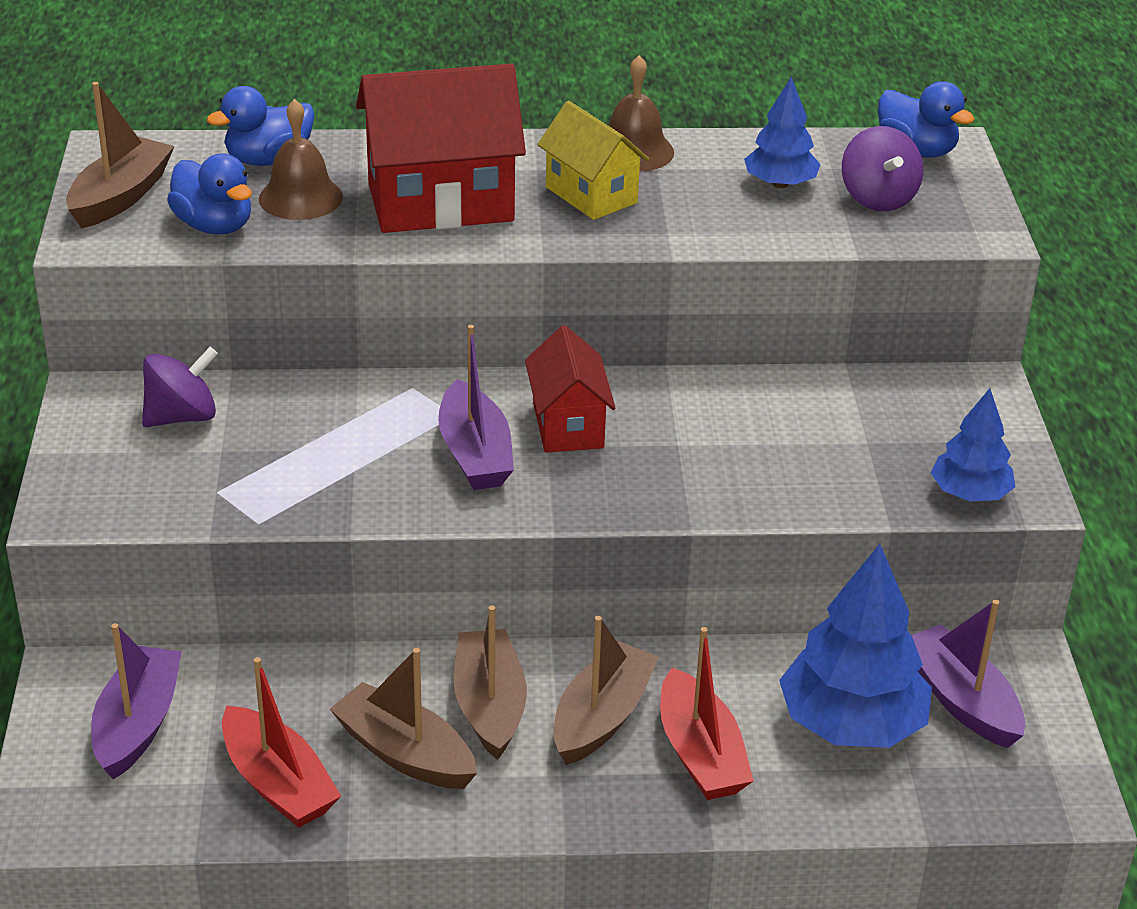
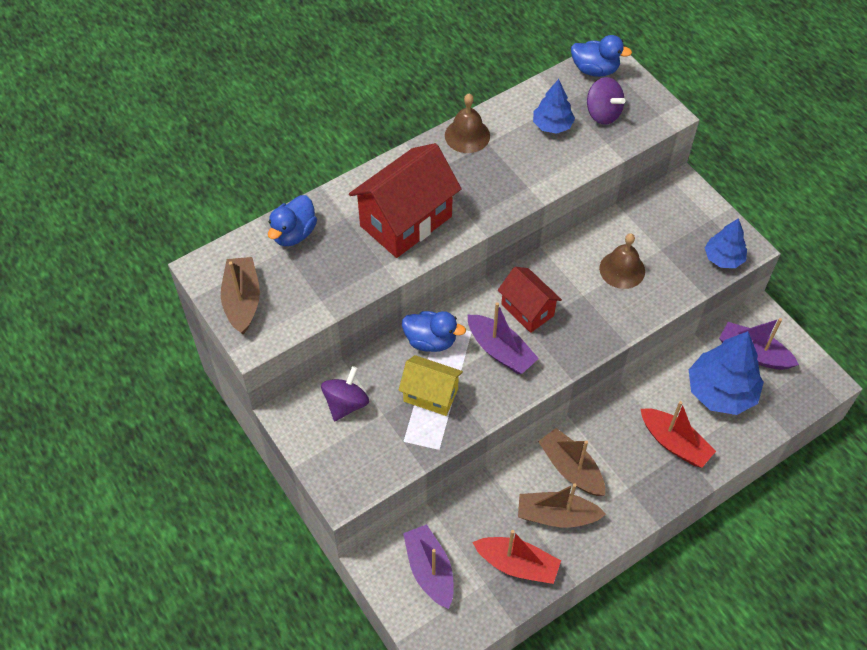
camera: 30 degrees left, 20 degrees up
(214, 226) = (310, 296): blue duck -> blue duck (431, 341)
(300, 197) = (334, 253): brown bell -> brown bell (622, 269)
(591, 195) = (472, 178): yellow house -> yellow house (430, 395)
(602, 717) = (621, 447): brown boat -> none

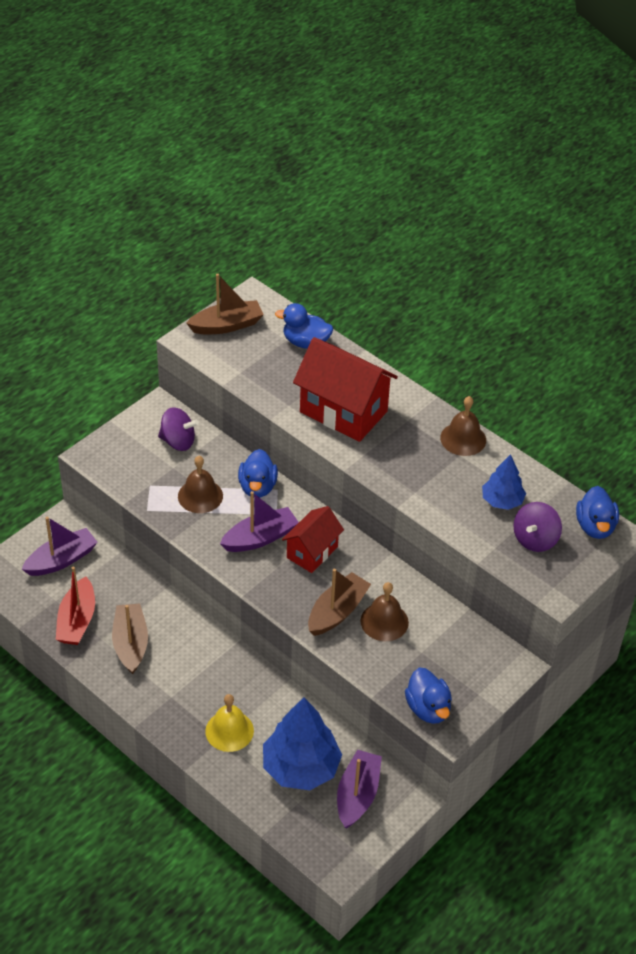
camera: 75 degrees right, 10 degrees down
(430, 395) = (200, 496): yellow house -> brown bell
(500, 351) = (260, 538): purple boat -> purple boat turned 150 degrees counterclockwise
(571, 468) = (182, 649): brown boat -> brown boat (337, 612)
(674, 443) = (229, 731): red boat -> yellow bell
(723, 258) = (428, 708): blue tree -> blue duck

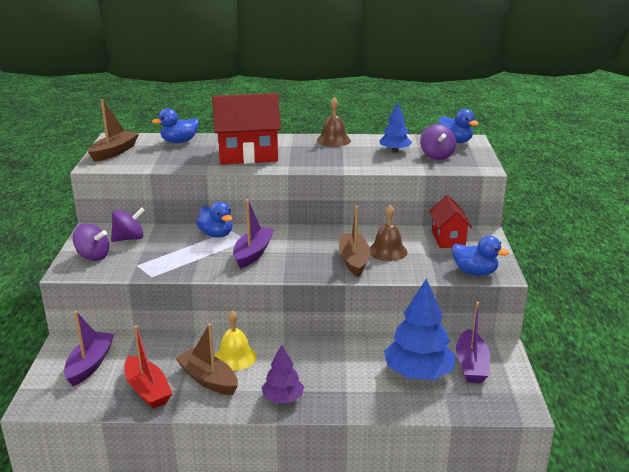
camera: 40 degrees left, 20 degrees down
(126, 448) = (93, 256): none -> purple spinning top
(165, 707) = (283, 398): none -> purple tree
(200, 496) = (182, 254): brown bell -> none
(229, 731) = (345, 383): yellow bell -> yellow bell (235, 357)
(312, 552) = (296, 244): red house -> red house (448, 239)
(357, 795) = (471, 365): purple boat -> purple boat turned 150 degrees counterclockwise

